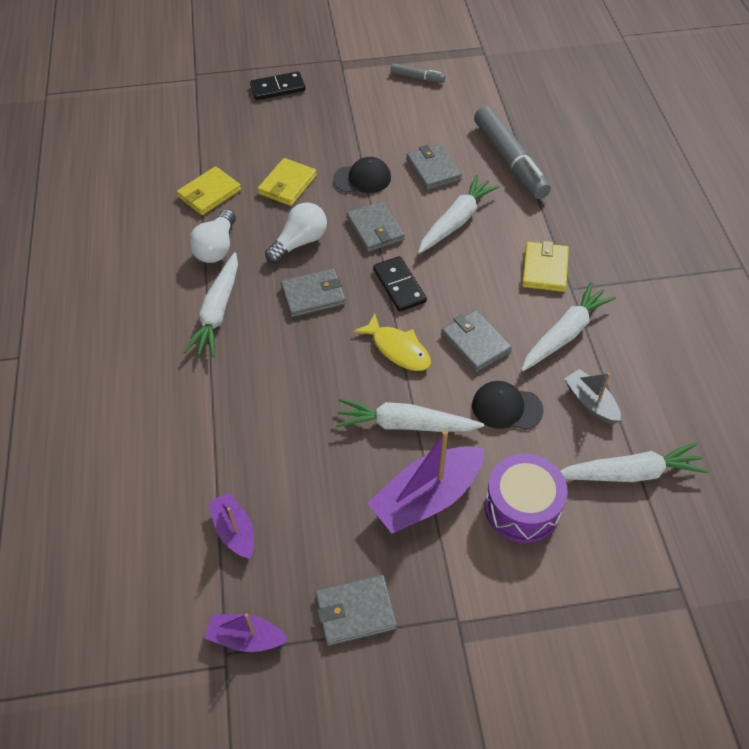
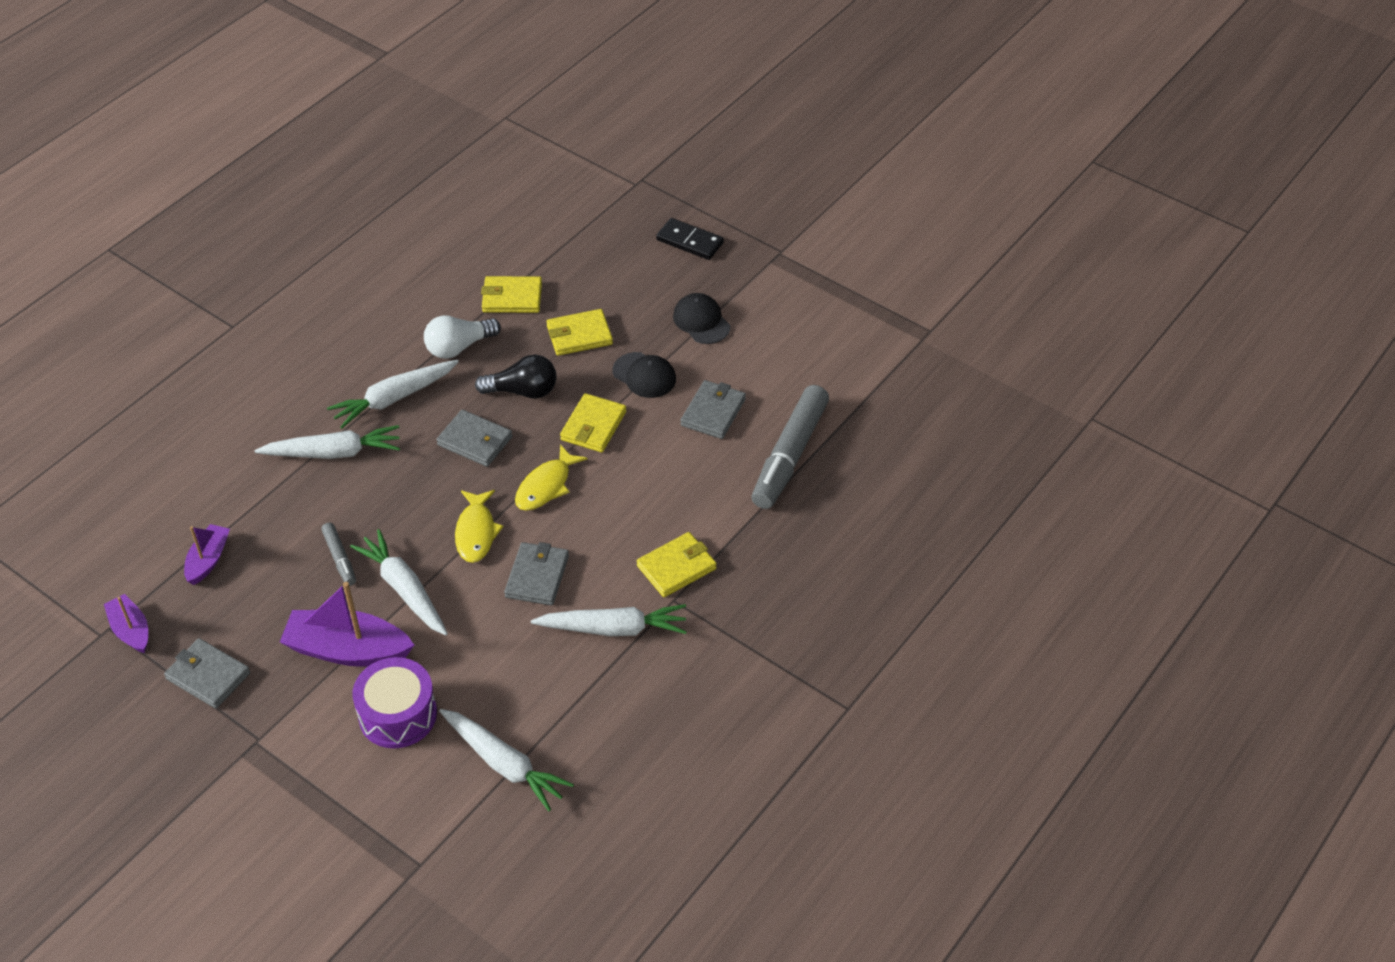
camera: 45 degrees right, 5 degrees down
(300, 242) = (522, 391): white light bulb -> black light bulb
(375, 229) = (593, 426): grey wallet -> yellow wallet
(399, 286) = (546, 486): black domino -> yellow fish
(417, 78) = (824, 318): grey marker -> grey marker (340, 558)
(456, 221) = (666, 471): white carrot -> white carrot (333, 453)
(506, 407) = (489, 641): black cap -> black cap (701, 321)
(590, 402) = (554, 693): grey boat -> none

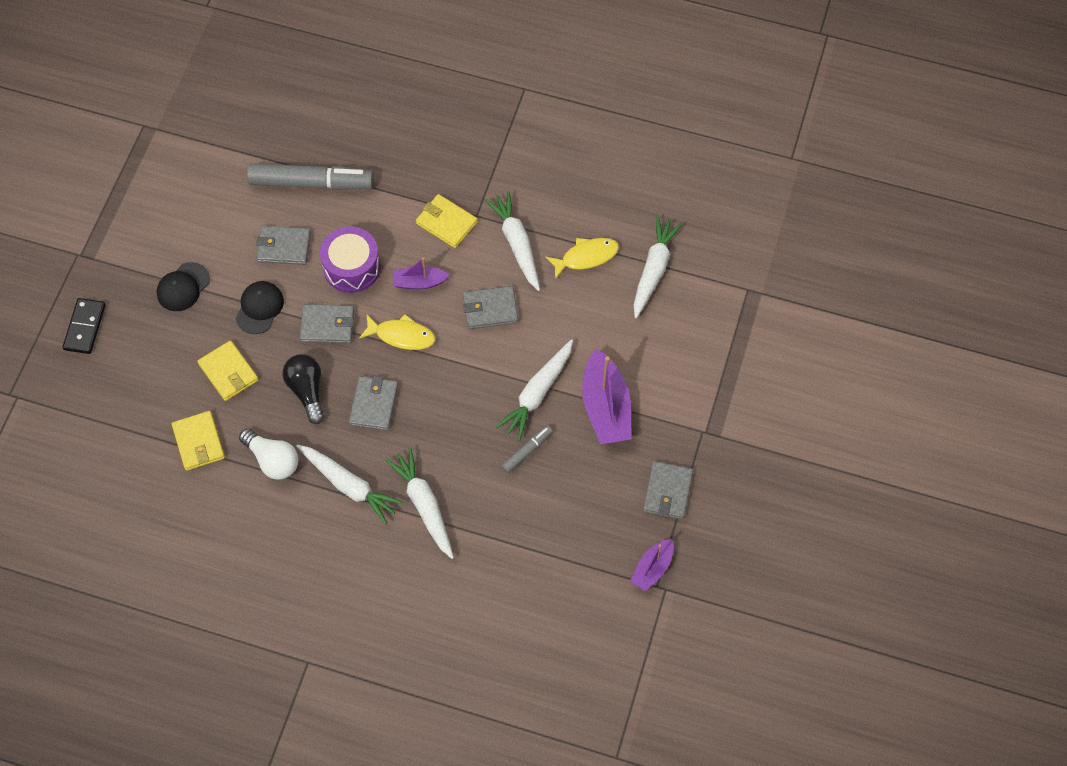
camera: 110 degrees left, 15 degrees up
(208, 560) = (566, 547): purple boat -> purple boat (419, 282)
(398, 714) = (644, 351): purple drum -> purple drum (352, 267)
(476, 532) = (465, 366): yellow fish -> yellow fish (586, 257)
(593, 426) = (327, 325): yellow wallet -> grey wallet

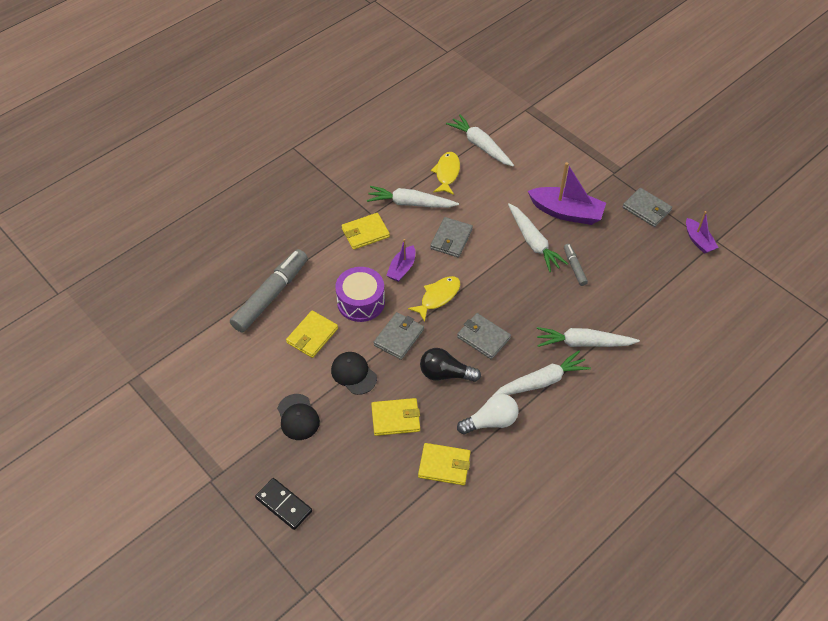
camera: 60 degrees left, 10 degrees down
(284, 247) = (312, 335): grey wallet -> yellow wallet

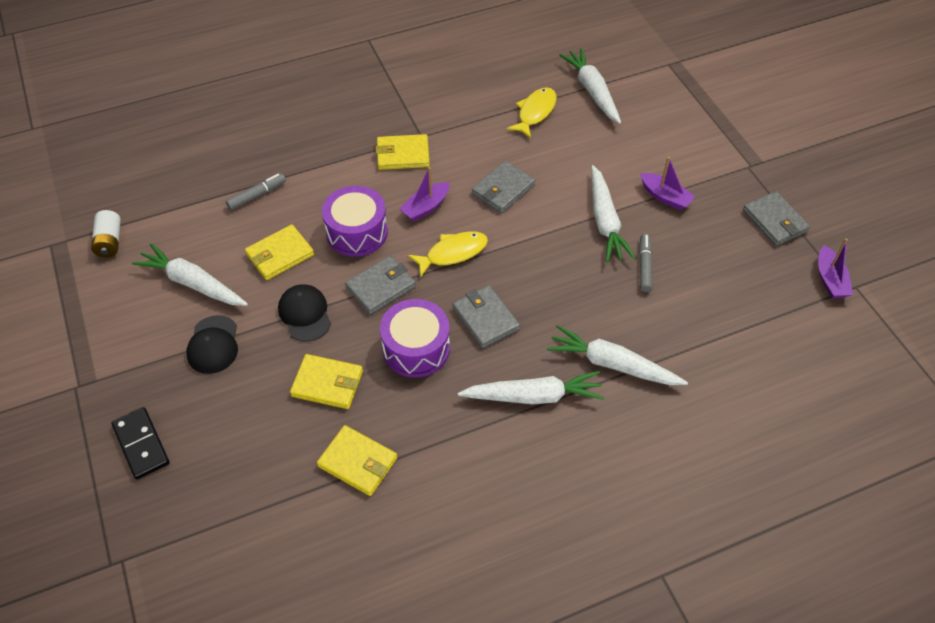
camera: 20 degrees right, 0 degrees up
(175, 365) = (109, 241): none -> white battery
(270, 295) = (257, 195): grey marker -> grey marker, size x0.48
(410, 203) = (474, 135): white carrot -> white carrot (193, 283)
(445, 374) = (416, 348): black light bulb -> purple drum
(490, 421) = (444, 426): white light bulb -> none
(566, 212) = (665, 197): purple boat -> purple boat, size x0.57

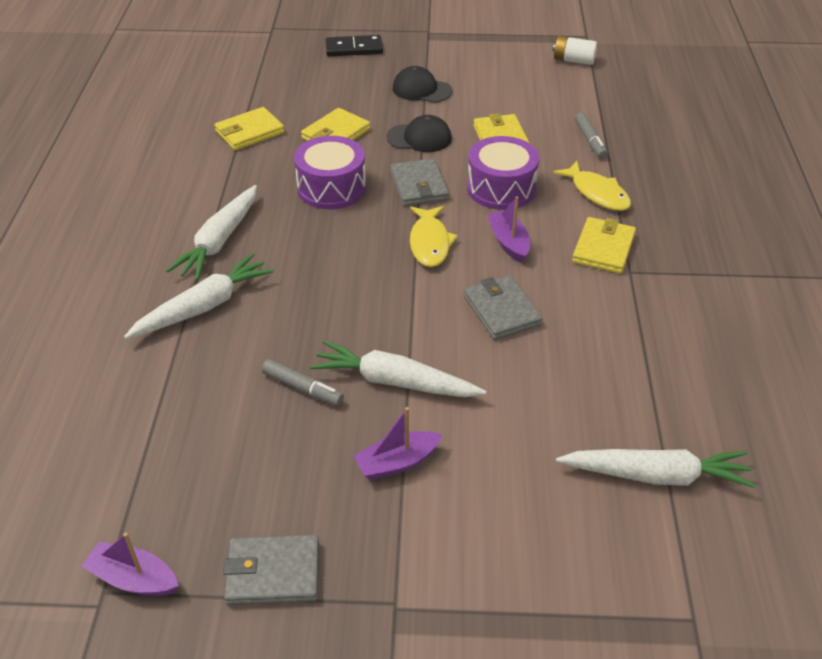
camera: 115 degrees right, 10 degrees down
(193, 283) = (497, 90): white carrot -> none
(485, 318) = (330, 239): grey wallet -> none
(535, 112) = (632, 391): yellow fish -> yellow fish (597, 193)

